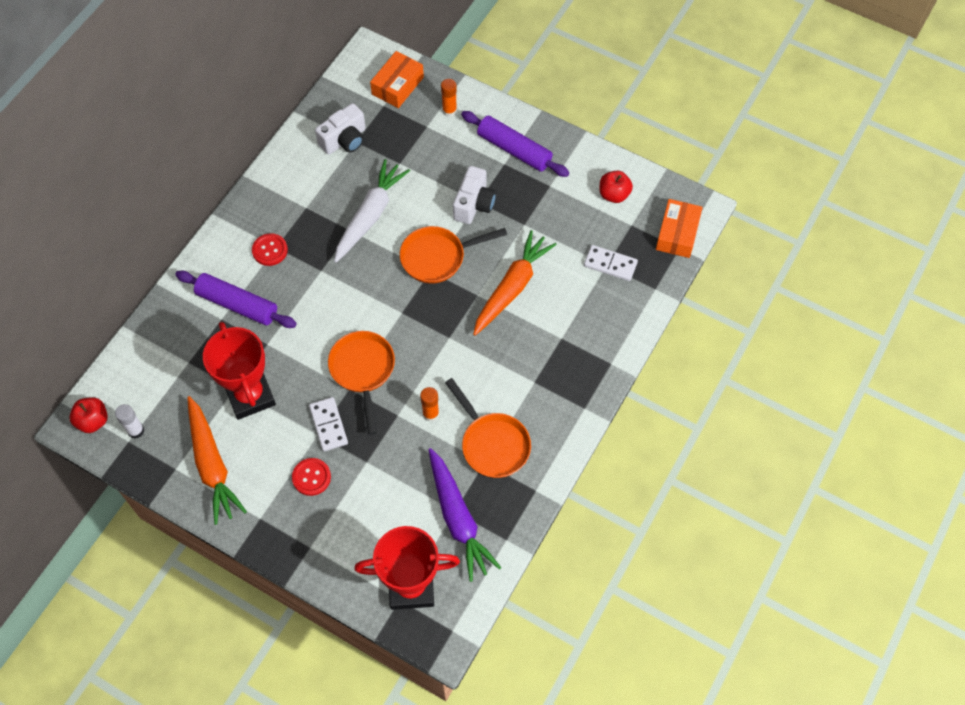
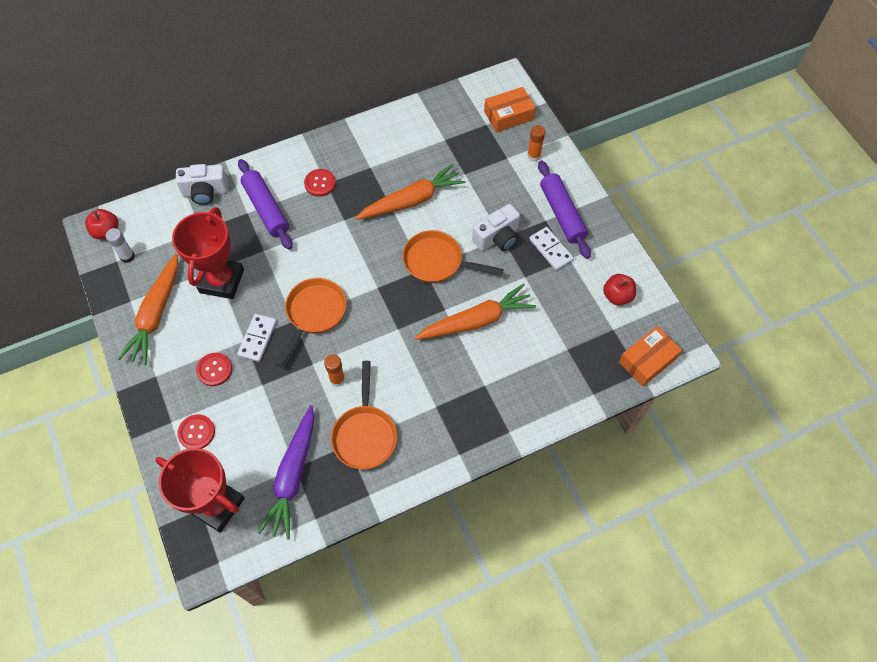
camera: 35 degrees right, 0 degrees up
(341, 540) = (196, 432): none -> red button
(344, 140) = (437, 134): white camera -> white camera (205, 192)
(370, 215) = (412, 200): white carrot -> orange carrot
(610, 264) = (571, 350): white domino -> white domino (551, 250)

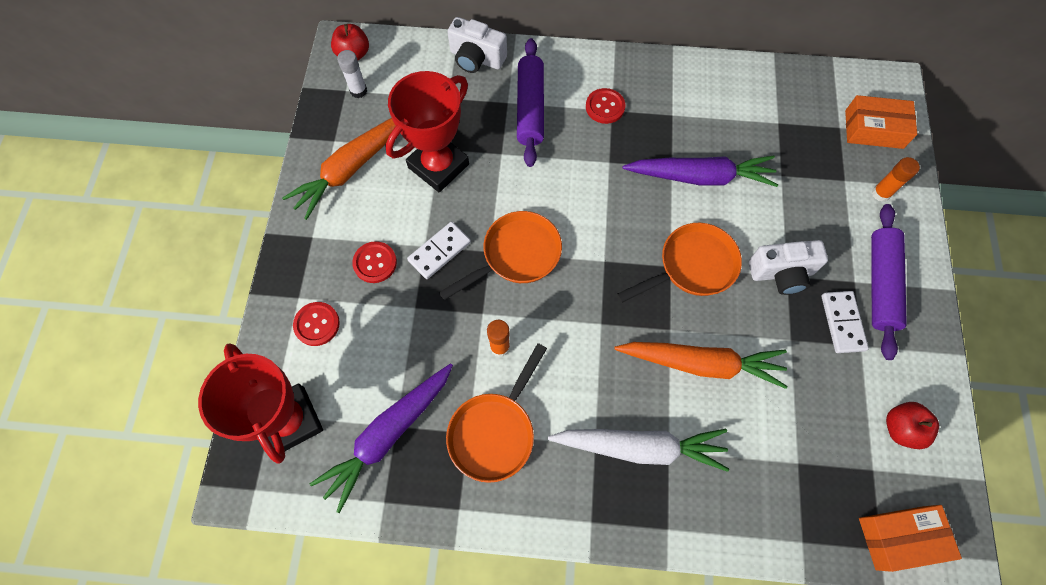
camera: 30 degrees right, 5 degrees up
(412, 200) = (700, 177): orange carrot -> purple carrot
(437, 262) = (692, 266): orange pan -> orange pan turned 105 degrees clockwise
(465, 392) = (640, 447): none -> white carrot

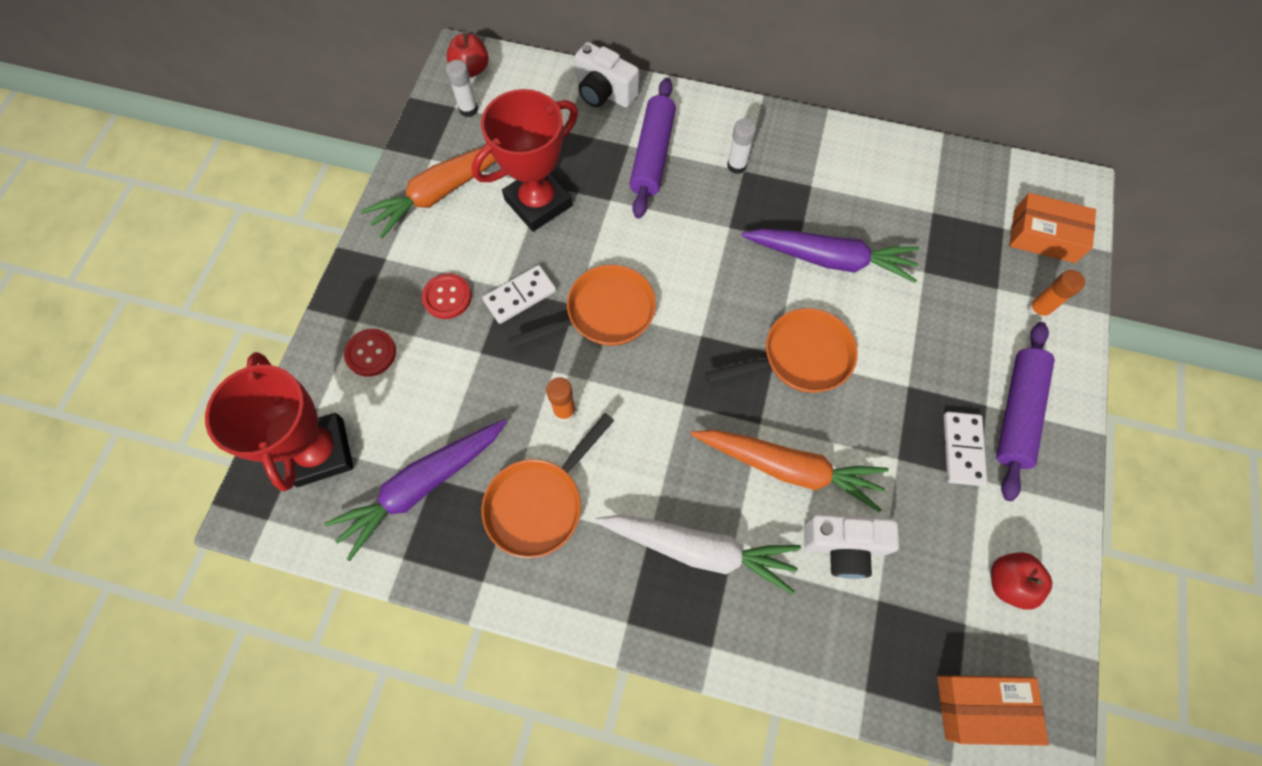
camera: 10 degrees right, 0 degrees up
(605, 107) = (736, 165): red button -> white glue stick
(781, 273) = (902, 382): white camera -> white camera (843, 546)

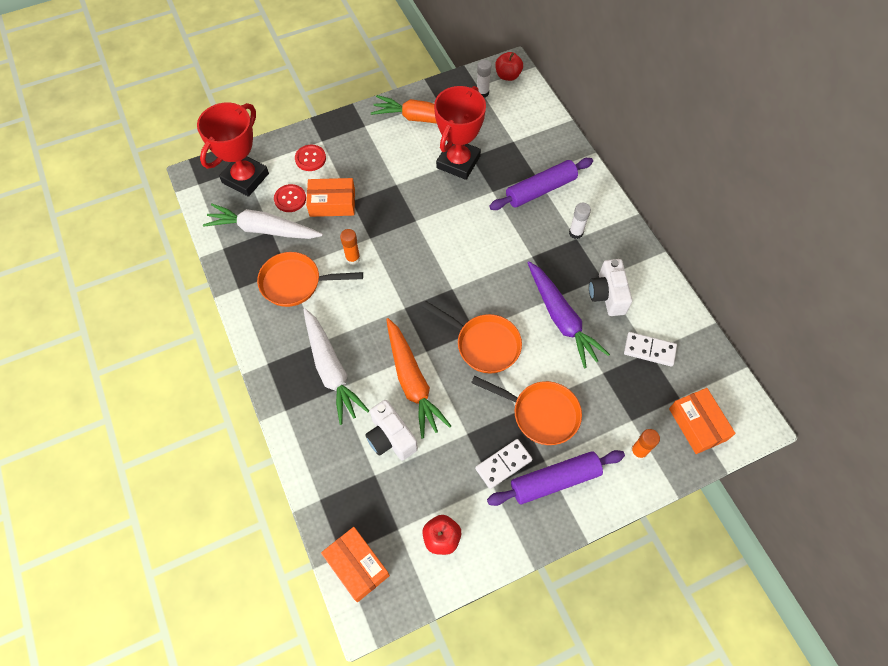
camera: 50 degrees right, 5 degrees down
(422, 486) = (263, 229): purple carrot -> white carrot
(447, 297) = (368, 165): red button -> red button (290, 199)
(462, 376) = (332, 203): none -> orange box
(520, 296) = (397, 194): white domino -> white domino (649, 350)
(538, 203) = (458, 162): red trophy -> red trophy turned 75 degrees counterclockwise
(603, 313) = (422, 236): orange pan -> orange pan (540, 413)
(604, 92) = (557, 140): white camera -> white camera (607, 295)

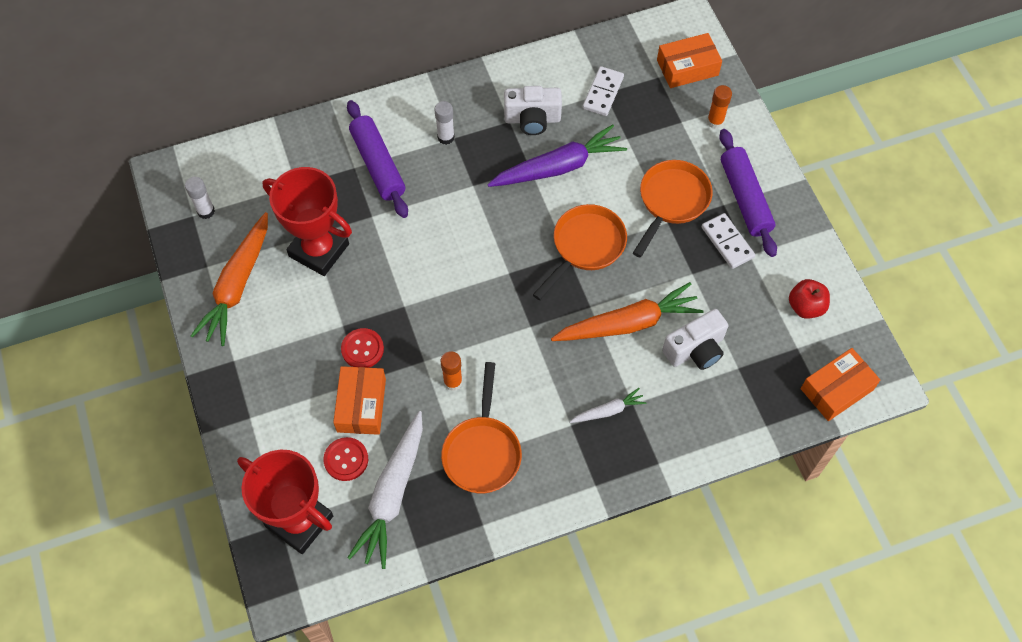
camera: 85 degrees left, 0 degrees up
(310, 158) = (279, 432): red button -> red button (362, 349)
(331, 370) = (608, 411): white carrot -> white carrot, size x0.50
(508, 75) = (182, 178): red apple -> none

